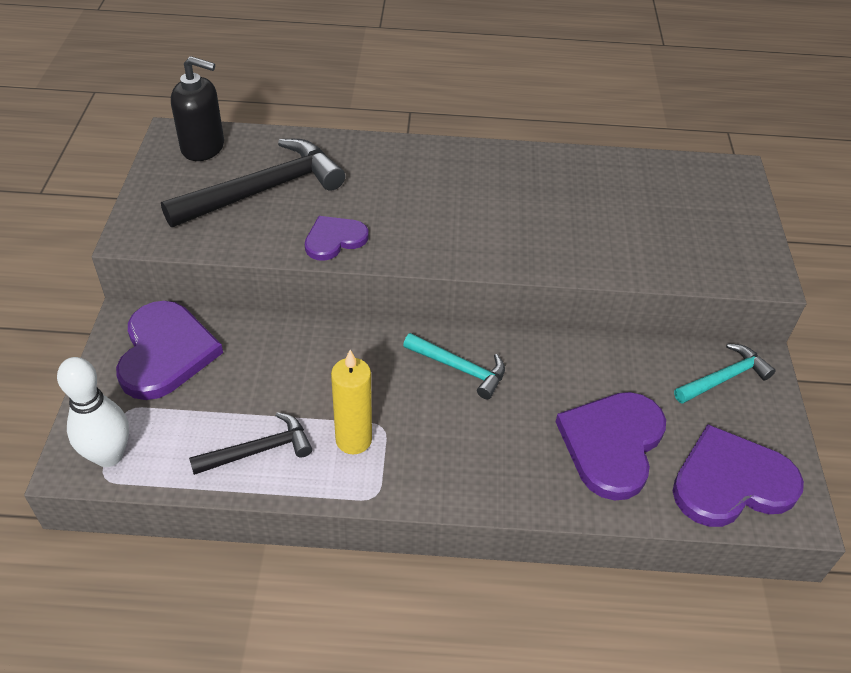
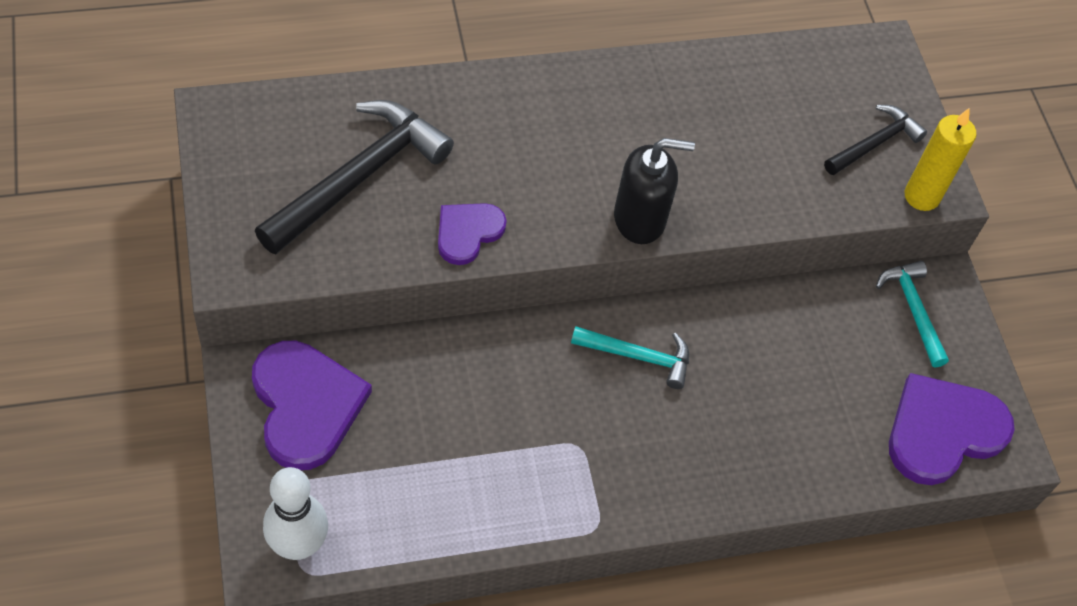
camera: 20 degrees left, 10 degrees up
(203, 147) = (259, 126): black soap dispenser -> black soap dispenser (640, 219)
(258, 450) = (457, 503): black hammer -> black hammer (874, 143)
(353, 440) = (553, 468): yellow candle -> yellow candle (921, 196)
(612, 444) = (818, 414): purple heart -> none
(723, 378) = (913, 310): turquoise hammer -> turquoise hammer turned 60 degrees counterclockwise

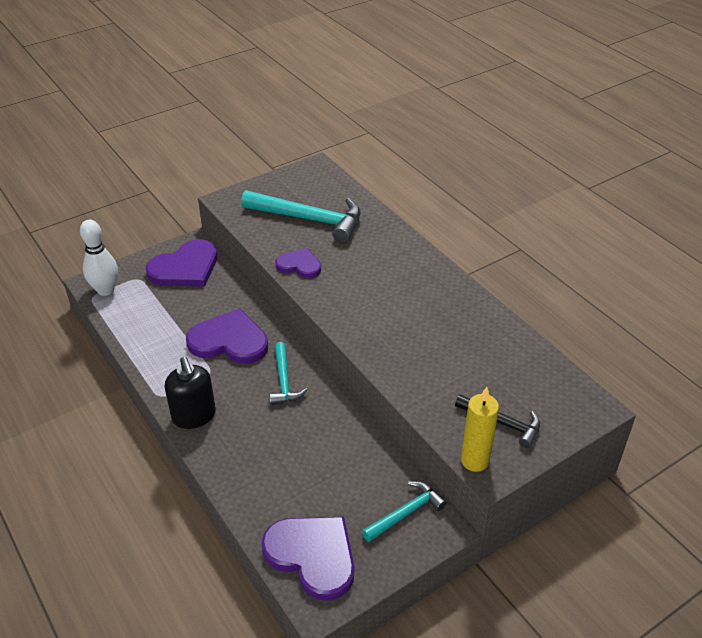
camera: 75 degrees right, 15 degrees down
(358, 178) = (309, 219): black hammer -> turquoise hammer
(520, 398) = (229, 341): none -> purple heart
(640, 219) = (355, 327): black soap dispenser -> black soap dispenser (194, 416)

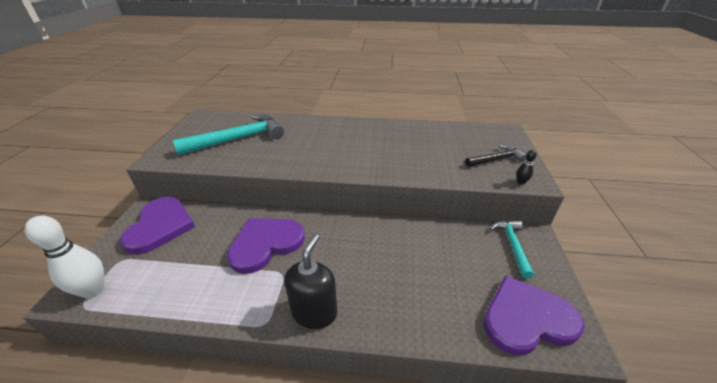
camera: 50 degrees left, 5 degrees down
(194, 416) = (314, 312): black soap dispenser -> black soap dispenser turned 90 degrees counterclockwise
(284, 381) = (339, 237): turquoise hammer -> none
(299, 265) = (270, 161): purple heart -> none
(474, 460) = (521, 182): yellow candle -> black bowling pin

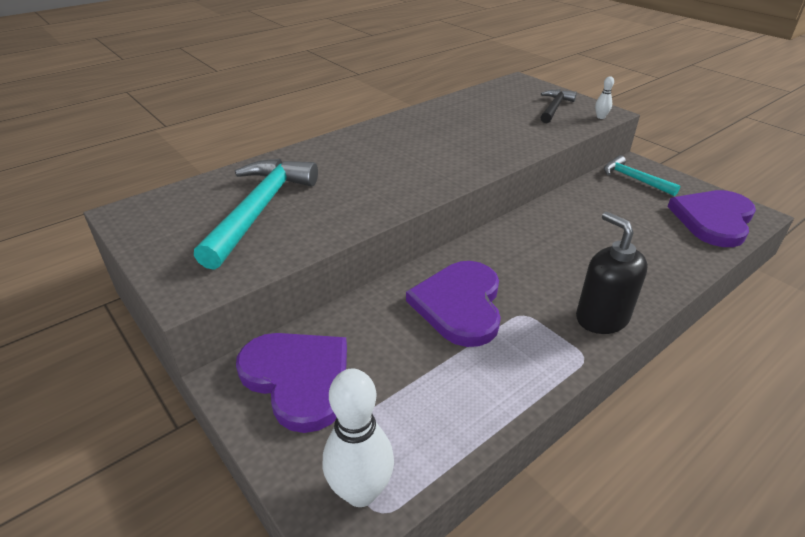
camera: 45 degrees left, 0 degrees up
(521, 182) = (600, 117): black bowling pin -> white bowling pin

